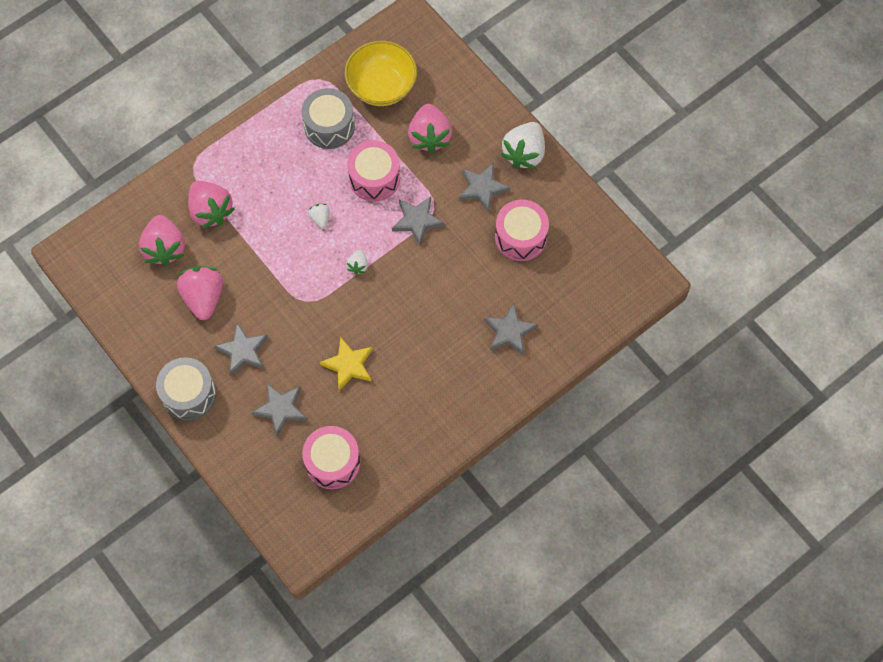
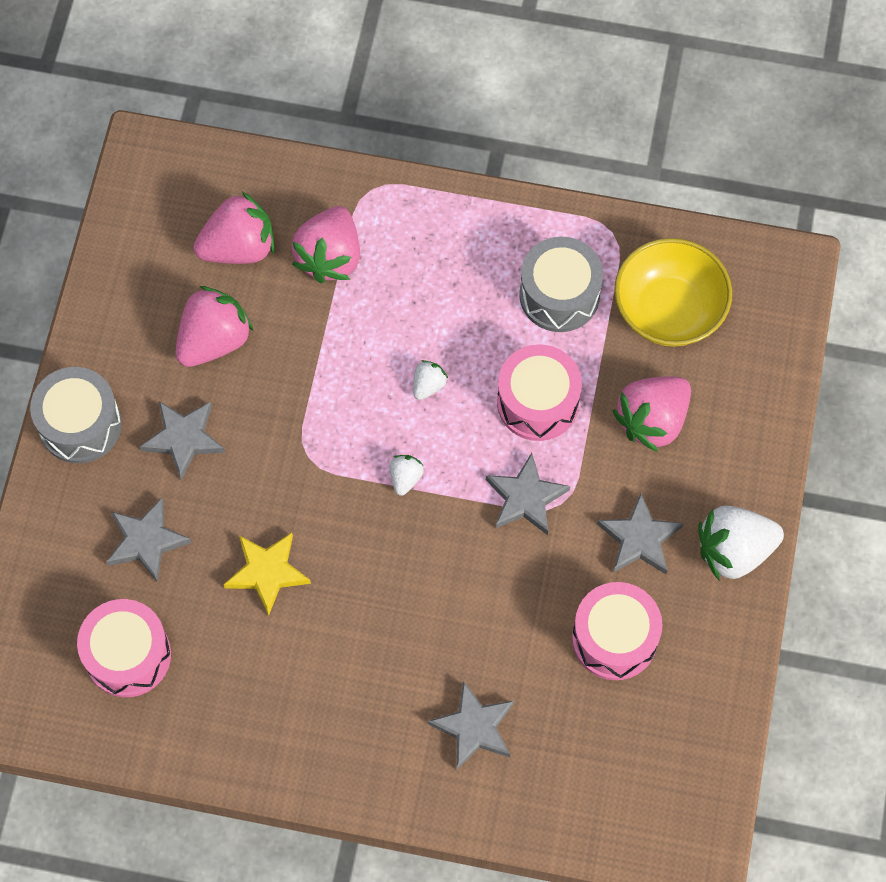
camera: 50 degrees right, 0 degrees up
(165, 248) = (239, 247): pink strawberry -> pink strawberry turned 150 degrees counterclockwise
(358, 266) = (405, 478): white strawberry -> white strawberry turned 135 degrees clockwise

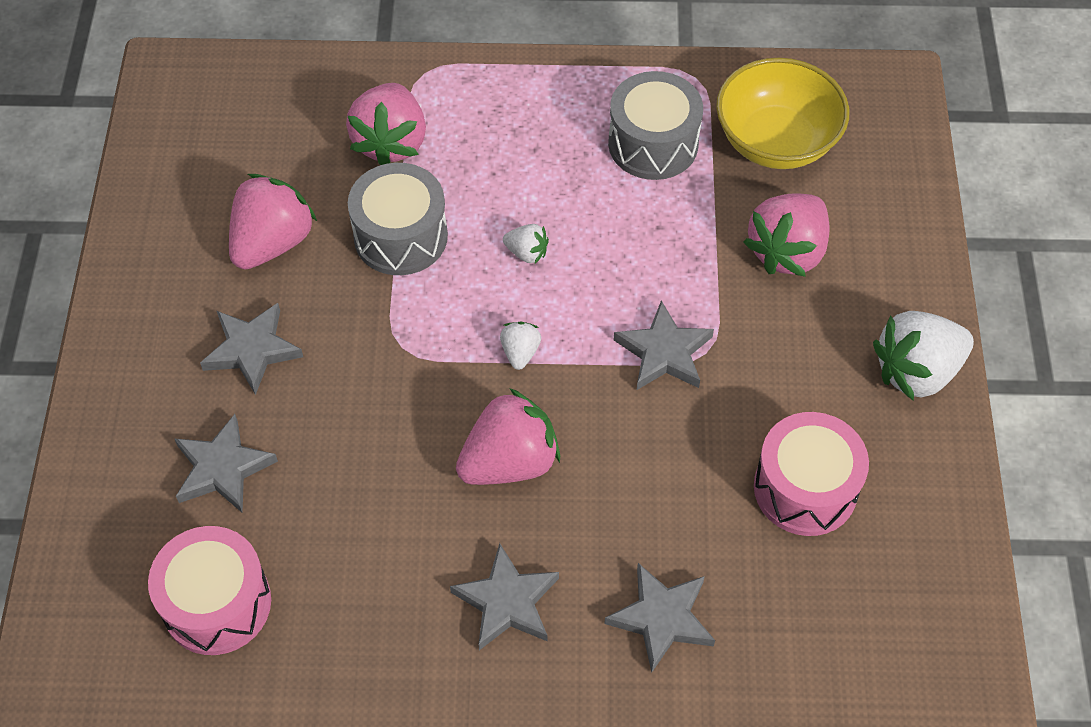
camera: 10 degrees left, 10 degrees down
(80, 424) = (126, 353): grey drum -> grey drum (401, 236)
(239, 247) = (287, 147): pink strawberry -> pink strawberry (509, 462)
(267, 572) = (375, 480): yellow star -> none
(428, 385) = (527, 253): white strawberry -> white strawberry turned 90 degrees clockwise
(537, 402) = (654, 252): pink drum -> none
(639, 538) = (805, 375): grey star -> grey star (507, 601)

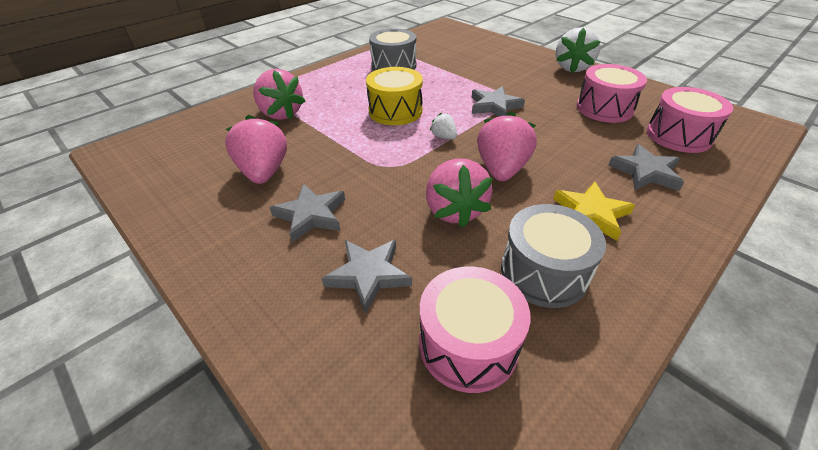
camera: 45 degrees left, 15 degrees down
(401, 236) = (331, 135): grey drum -> grey drum (543, 272)
(507, 601) = (590, 213): grey star -> yellow star
(527, 253) = (395, 111): white strawberry -> yellow drum
(776, 141) = (433, 48): yellow bowl -> none
(787, 251) = (484, 65): pink strawberry -> pink strawberry (454, 210)
(813, 618) = (678, 136): none -> pink drum

